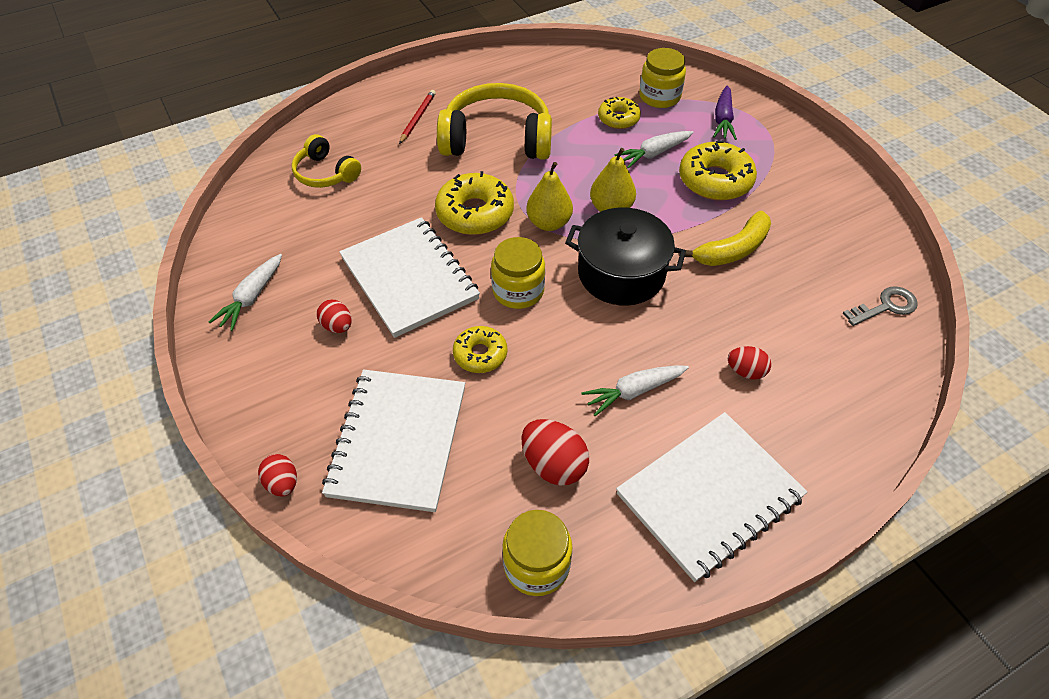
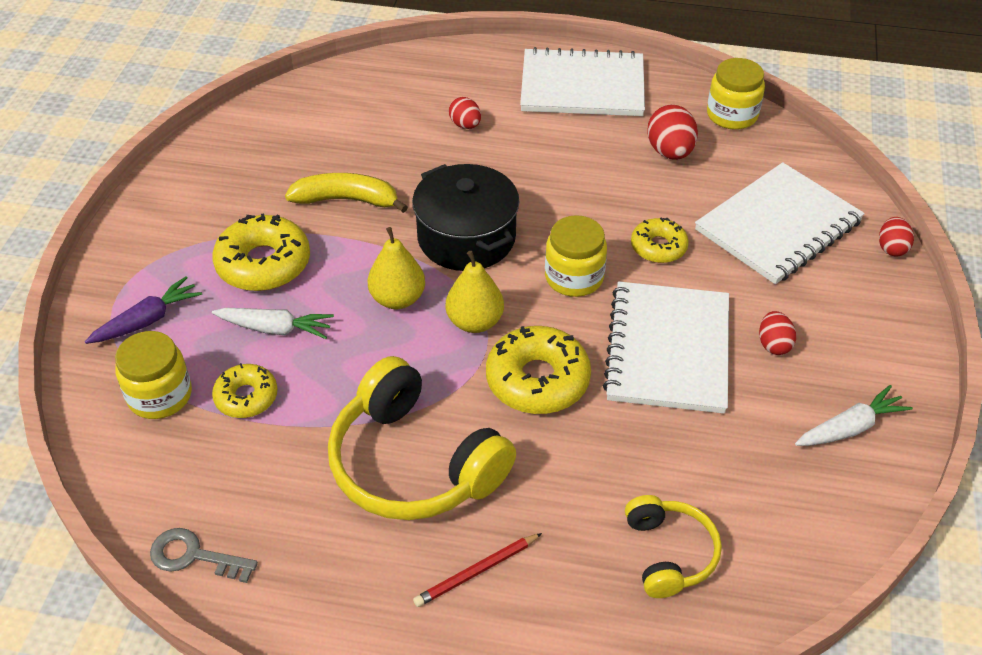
camera: 140 degrees left, 5 degrees down
(633, 392) = (563, 158): white carrot -> none
(886, 306) = (303, 102): grey key -> grey key (194, 556)

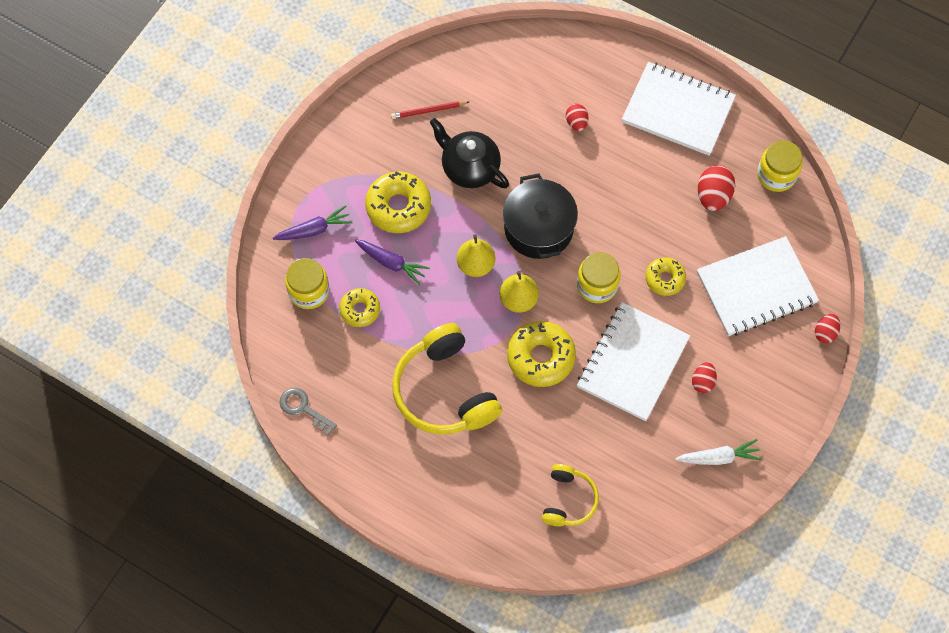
camera: 20 degrees right, 20 degrees up
(276, 329) = (391, 263): white carrot -> purple carrot
(347, 200) = (469, 168): yellow banana -> black teapot
(477, 572) = (455, 473): red pencil -> red pencil (428, 111)

